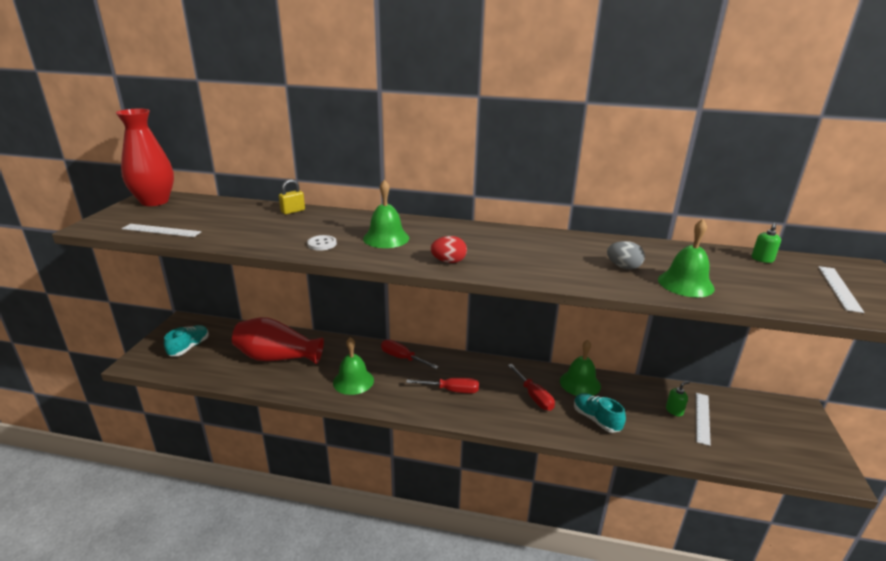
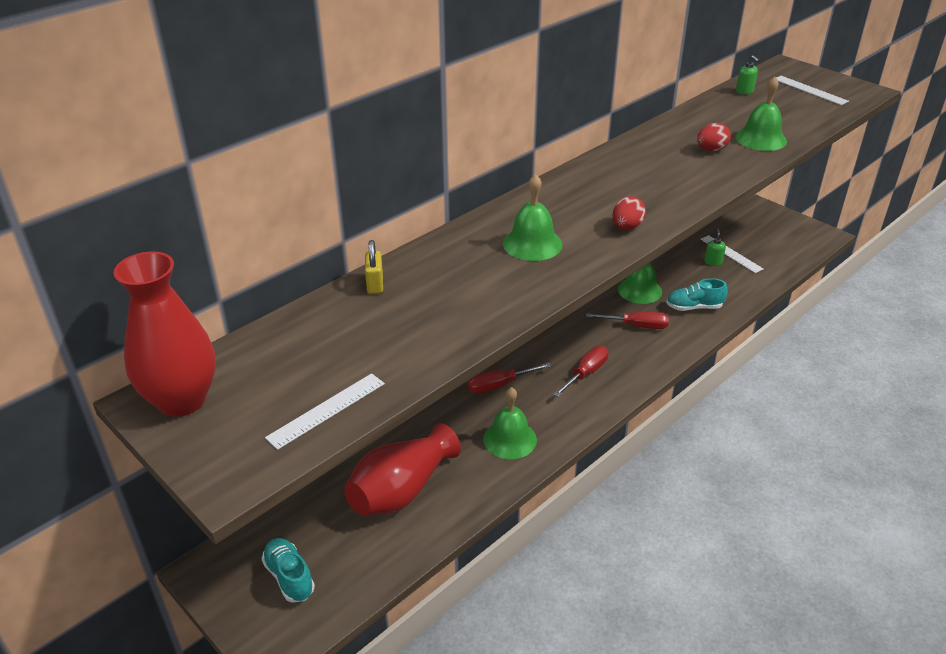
camera: 55 degrees left, 10 degrees up
(322, 244) = (508, 289): white button -> none
(623, 267) = (711, 150): grey egg -> red egg

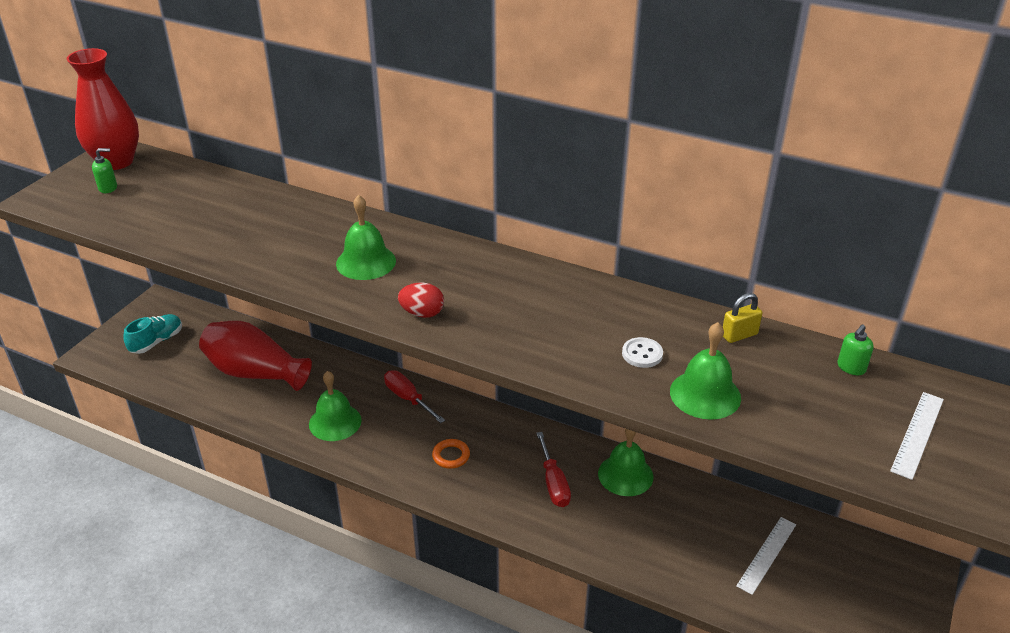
camera: 70 degrees right, 0 degrees up
(326, 410) = (110, 216): white ruler -> none
(375, 284) = (273, 198): yellow padlock -> yellow padlock (739, 335)
(586, 373) = (451, 456): red screwdriver -> orange ring
(694, 307) = (619, 530): turquoise shoe -> none
(711, 150) = (642, 354): red egg -> white button
(713, 262) = (733, 537): green soap dispenser -> green soap dispenser (108, 188)

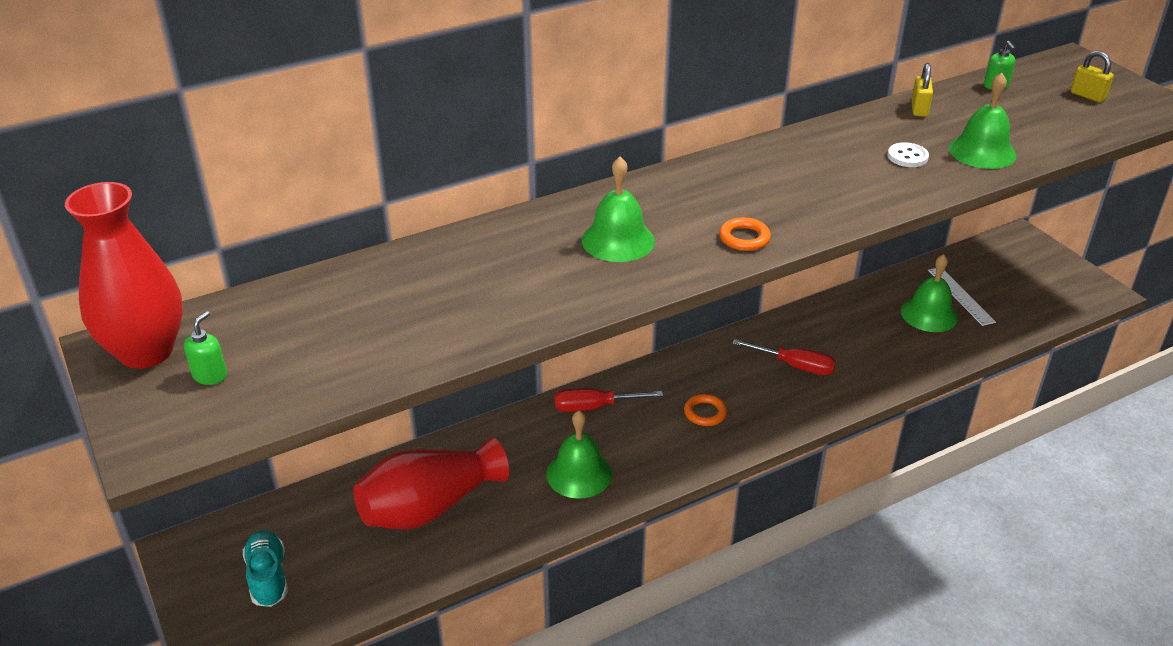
camera: 55 degrees left, 0 degrees up
(422, 313) = (744, 238): red egg -> orange ring
(625, 475) = (819, 322): green bell -> green bell (929, 314)
(918, 434) = (1088, 96): white ruler -> yellow padlock

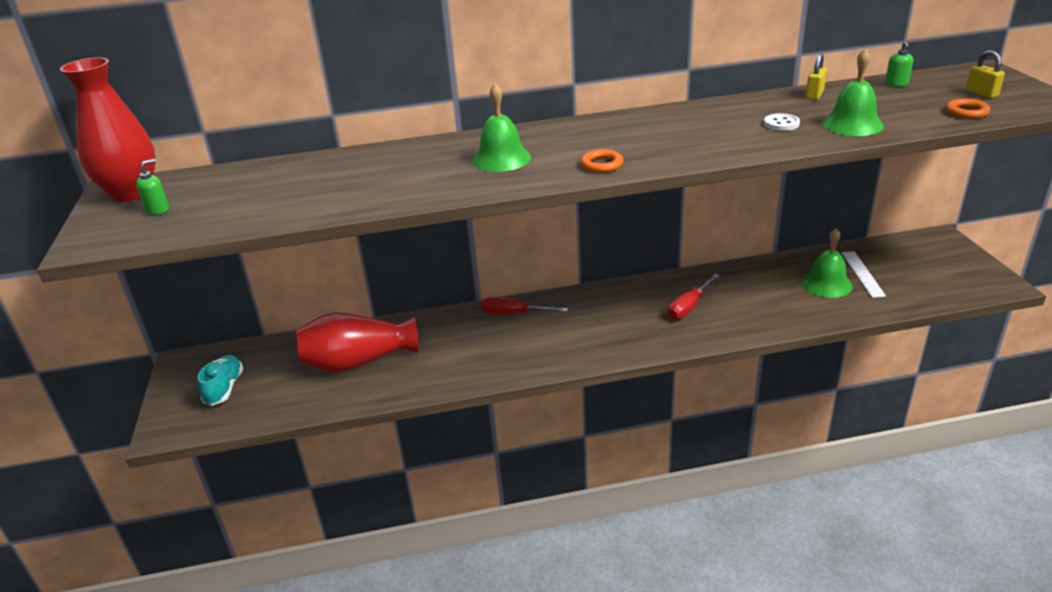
camera: 20 degrees right, 5 degrees down
(579, 474) = (477, 356): green bell -> none
(705, 413) = (598, 329): orange ring -> orange ring (966, 112)
(794, 366) = (689, 306): red screwdriver -> red screwdriver turned 90 degrees clockwise

